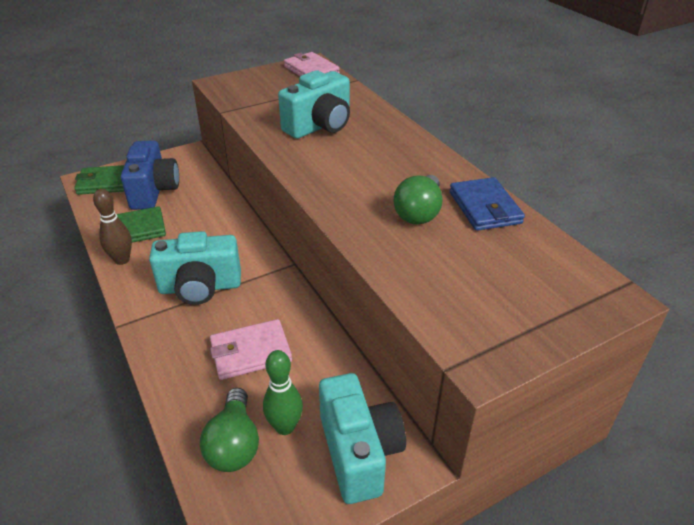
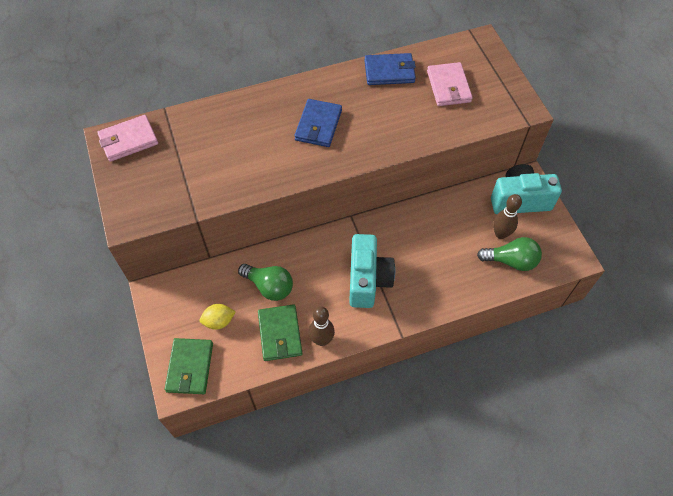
camera: 80 degrees left, 20 degrees up
(154, 191) = (219, 321): blue camera -> yellow lemon
(250, 352) = (439, 249): pink wallet -> pink wallet (448, 87)
(285, 427) = (500, 234): green bowling pin -> brown bowling pin
(319, 126) = (249, 147): turquoise camera -> none
(365, 163) = (318, 125): none -> blue wallet
(419, 212) = (389, 106): green light bulb -> green light bulb (269, 286)

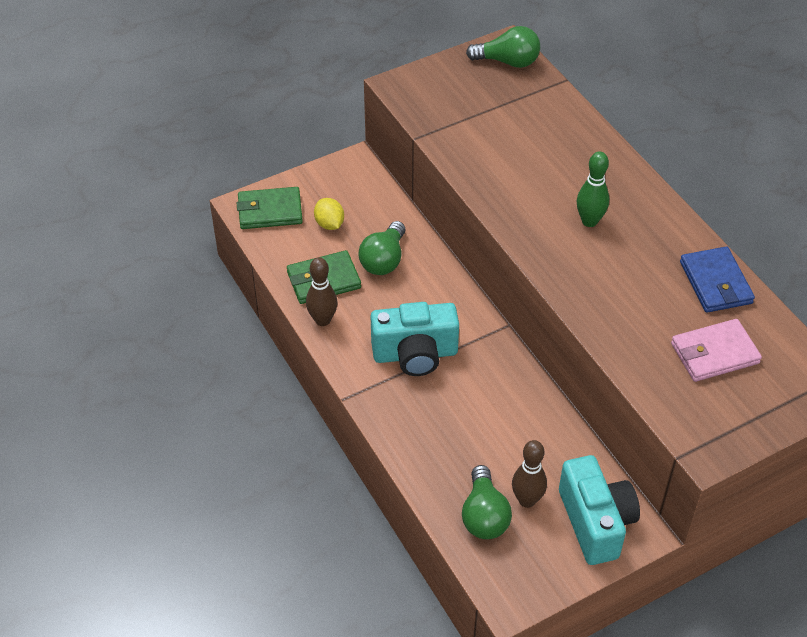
camera: 80 degrees right, 10 degrees down
(128, 140) = (508, 62): pink wallet -> green light bulb
(318, 125) = (589, 221): blue wallet -> green bowling pin

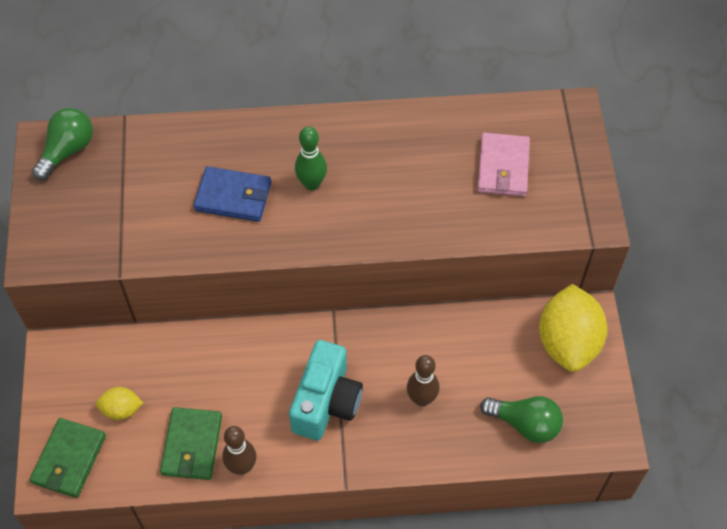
camera: 65 degrees left, 10 degrees up
(384, 260) = (198, 380): green light bulb -> none
(527, 500) = (524, 383): brown bowling pin -> brown bowling pin (421, 399)
(595, 522) = (568, 342): turquoise camera -> yellow lemon
(715, 283) = (431, 128): blue wallet -> blue wallet (233, 196)

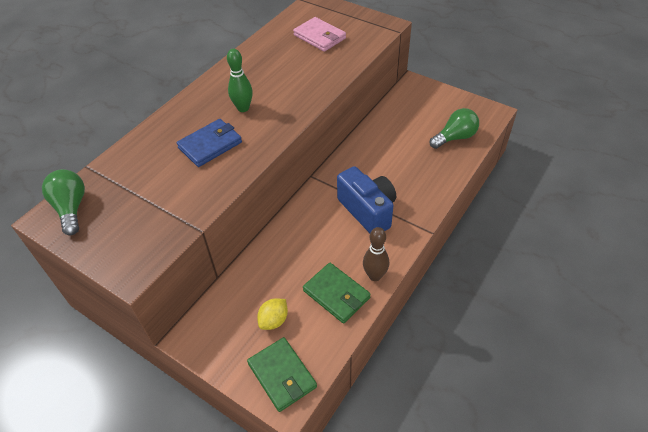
camera: 50 degrees left, 10 degrees down
(326, 402) = (368, 211): turquoise camera -> blue camera
(421, 399) = (403, 169): brown bowling pin -> none
(568, 342) = (421, 98): yellow lemon -> none

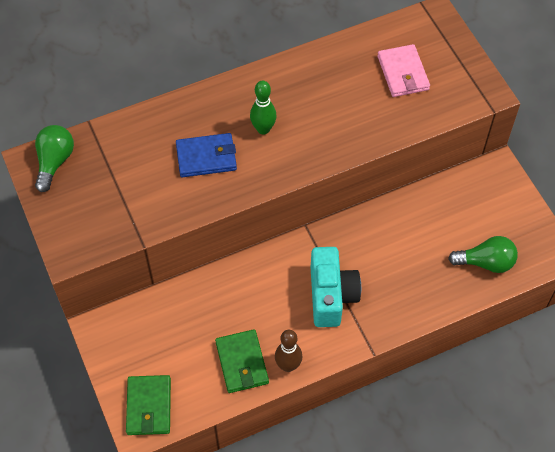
camera: 30 degrees right, 10 degrees up
(274, 320) = (173, 354): yellow lemon -> none
(368, 211) = (331, 296): blue camera -> turquoise camera

